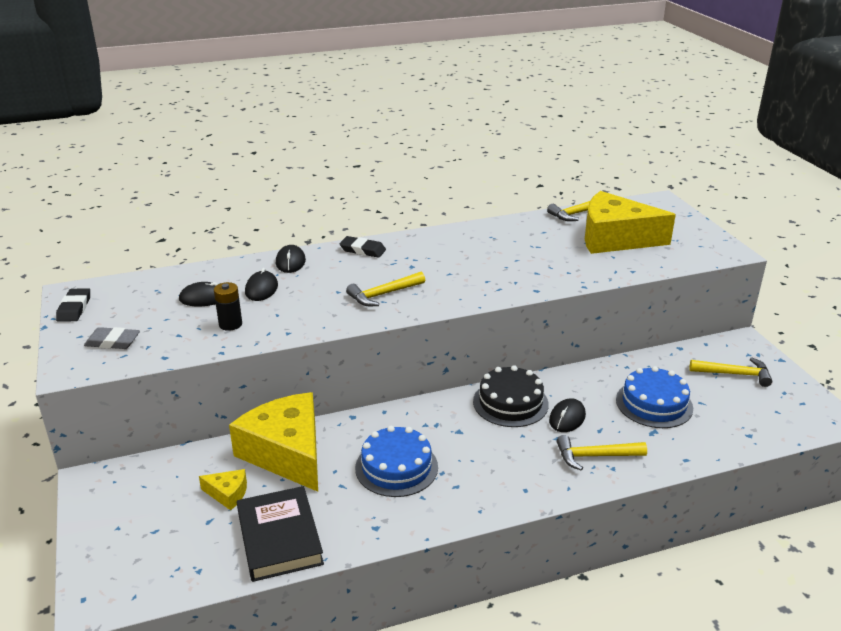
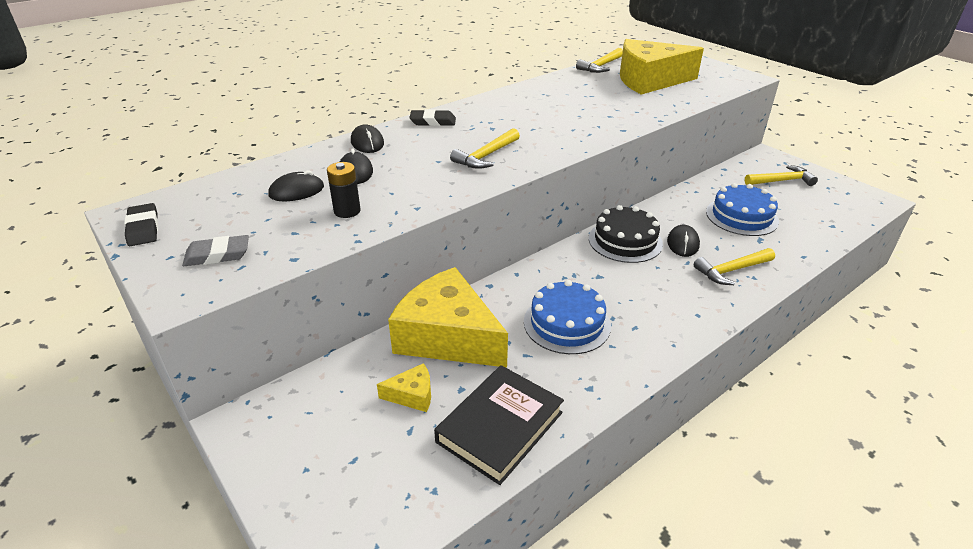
camera: 20 degrees left, 5 degrees up
(279, 538) = (500, 427): black book -> black book turned 75 degrees clockwise

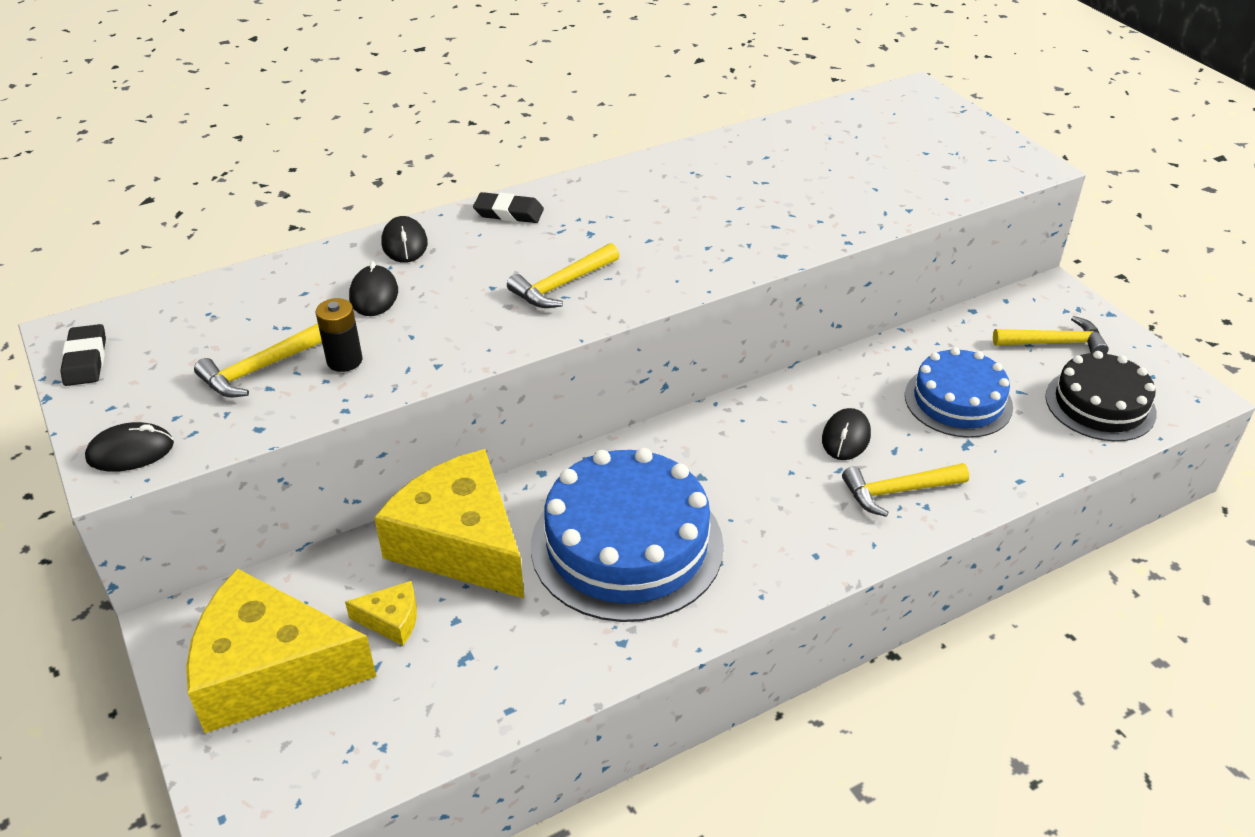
camera: 10 degrees right, 5 degrees up
(217, 255) = (167, 411): grey eraser -> none
(296, 191) = (288, 320): black mouse -> black mouse (130, 451)
(500, 427) = (487, 678): black book -> none
(567, 323) = (627, 545): blue cake -> blue cake, size x1.60
(600, 66) = (806, 122): yellow hammer -> yellow hammer (259, 370)
(625, 241) = (761, 423): black cake -> black cake (1100, 404)
(649, 80) = (870, 158): yellow cheese -> yellow cheese (270, 670)

